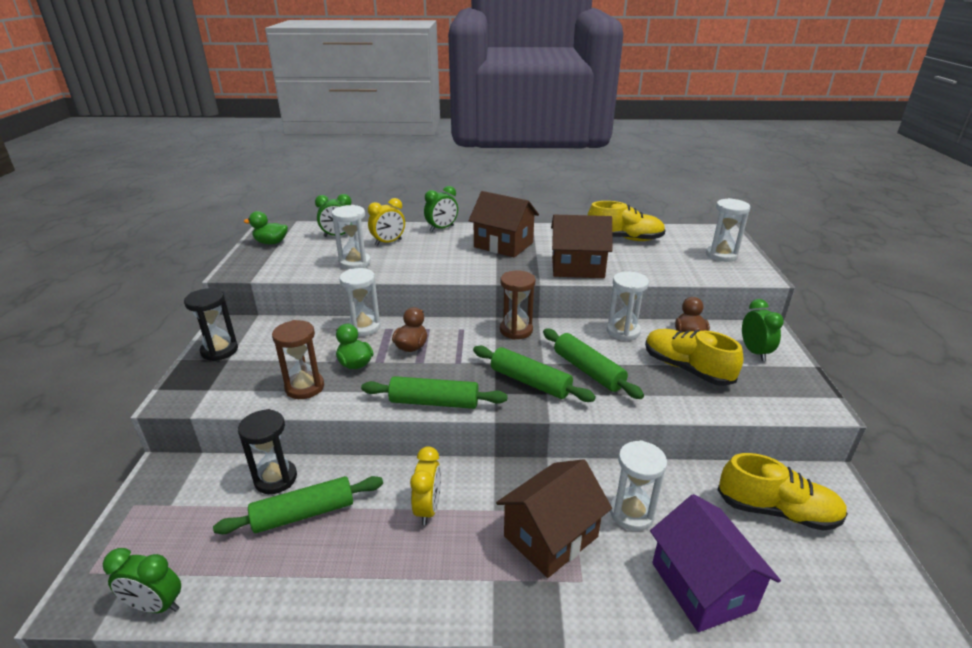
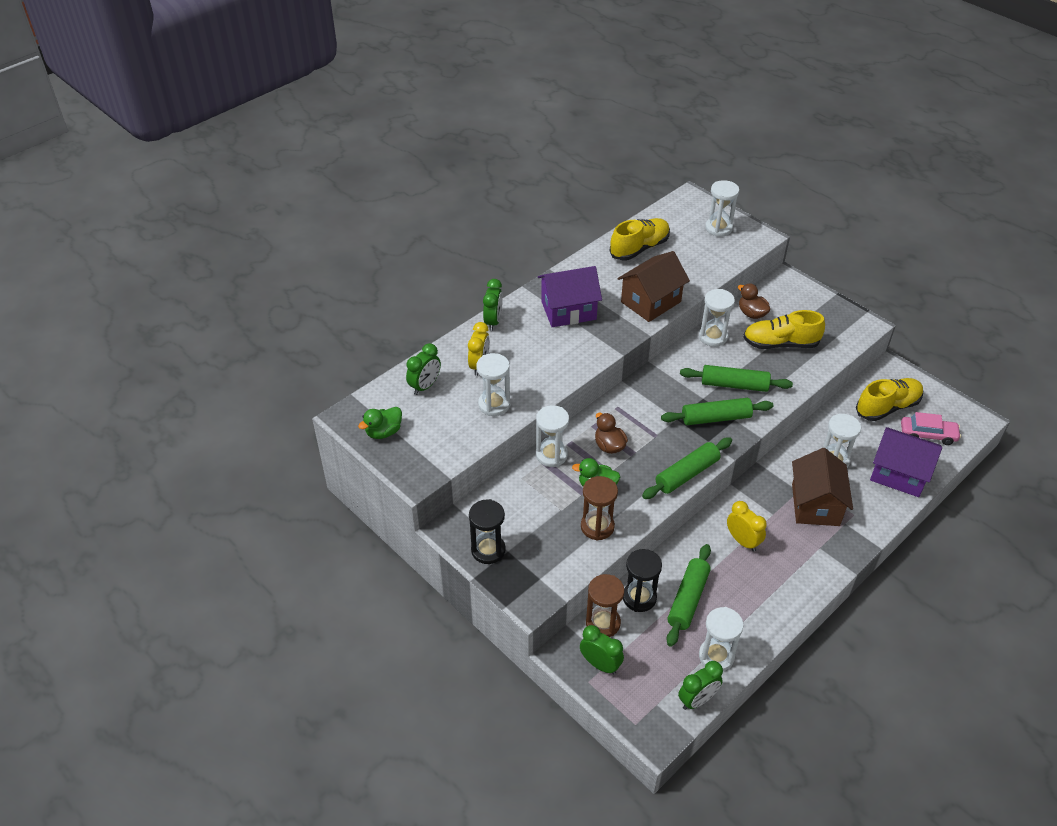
camera: 45 degrees left, 15 degrees up
(237, 583) = (716, 656): none -> white hourglass
(503, 245) = (568, 310): brown house -> purple house
(516, 330) = (651, 383): brown hourglass -> brown hourglass (603, 623)
(754, 352) = (798, 303): green clock -> green clock (600, 664)
(804, 575) = (928, 435): none -> pink car

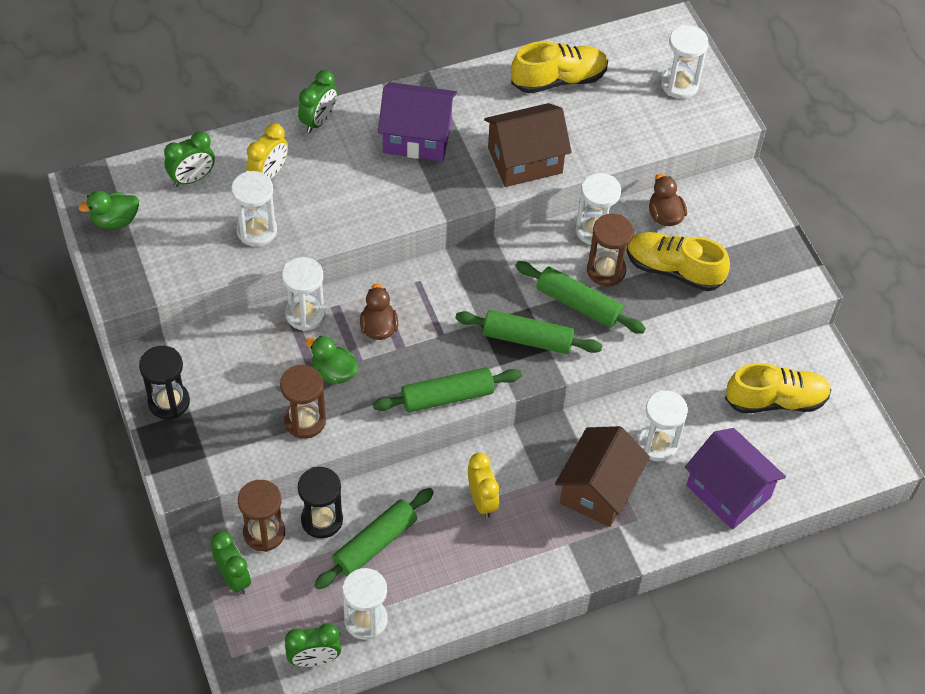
camera: 20 degrees right, 10 degrees up
(737, 358) = (606, 270): none -> brown hourglass
(928, 435) = (802, 455): pink car -> none

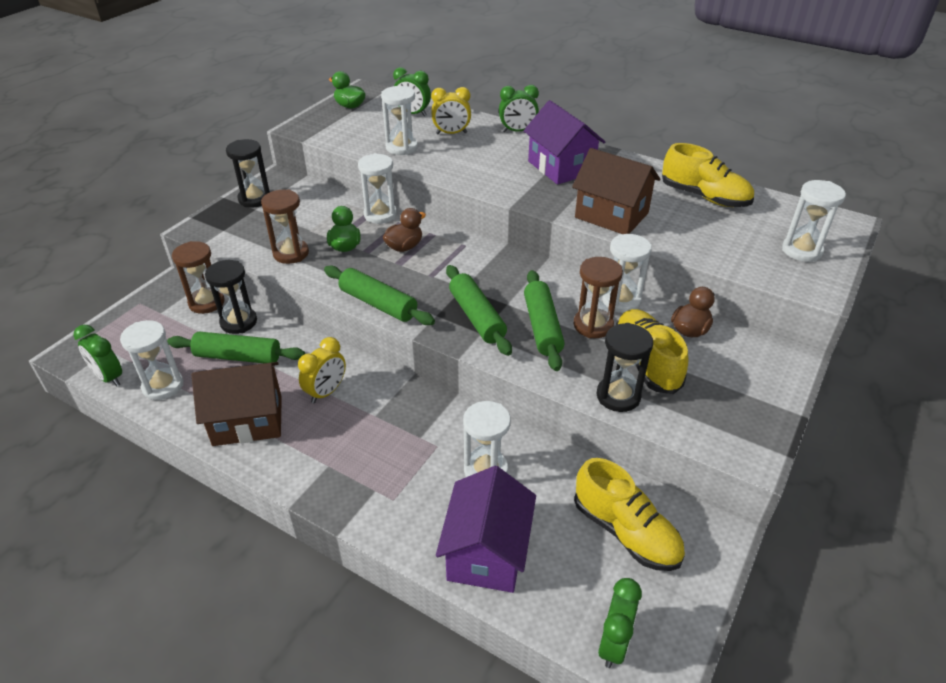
camera: 55 degrees right, 15 degrees down
(233, 577) = (158, 307): green clock -> green clock (613, 643)
(598, 490) = (400, 456): brown house -> brown house (247, 420)
(691, 314) = (618, 396): none -> black hourglass

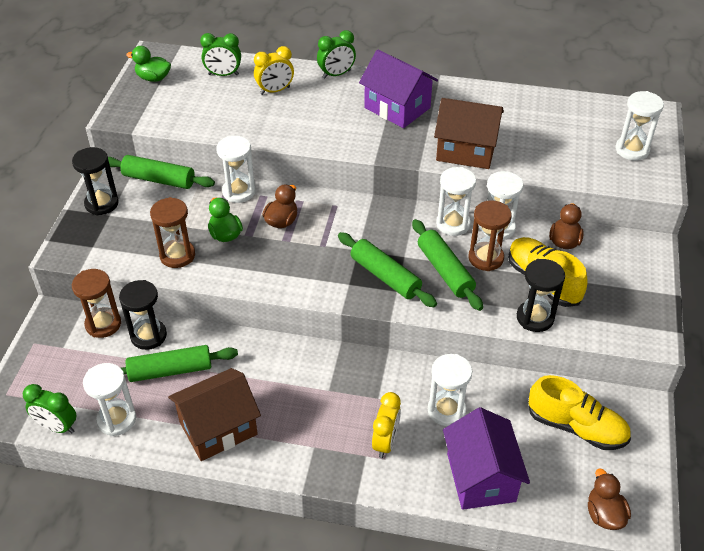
camera: 20 degrees left, 5 degrees up
(326, 392) = (273, 381): yellow clock -> yellow clock (385, 442)
(378, 304) = (291, 287): green rolling pin -> green rolling pin (159, 179)
(401, 147) = (236, 118): white hourglass -> white hourglass (453, 224)
(613, 643) = (604, 514): green clock -> brown duck
(704, 197) = (534, 113): yellow shoe -> none

